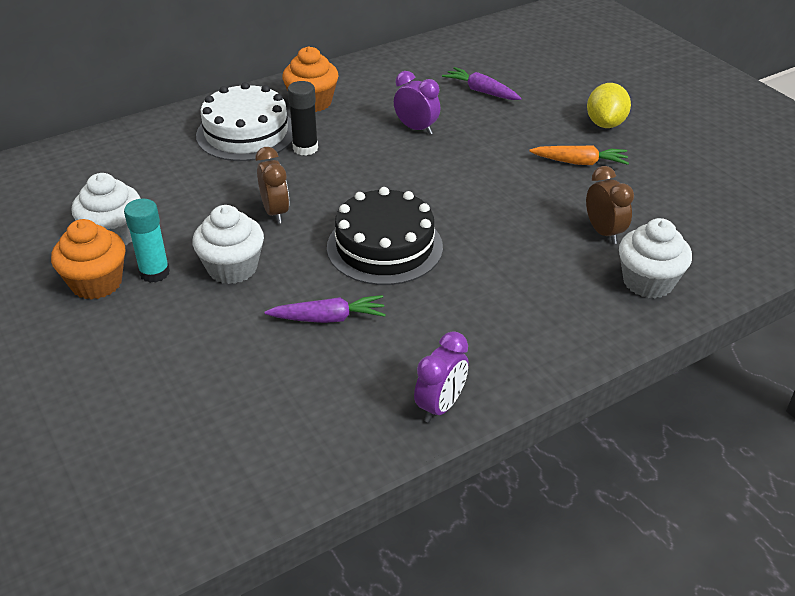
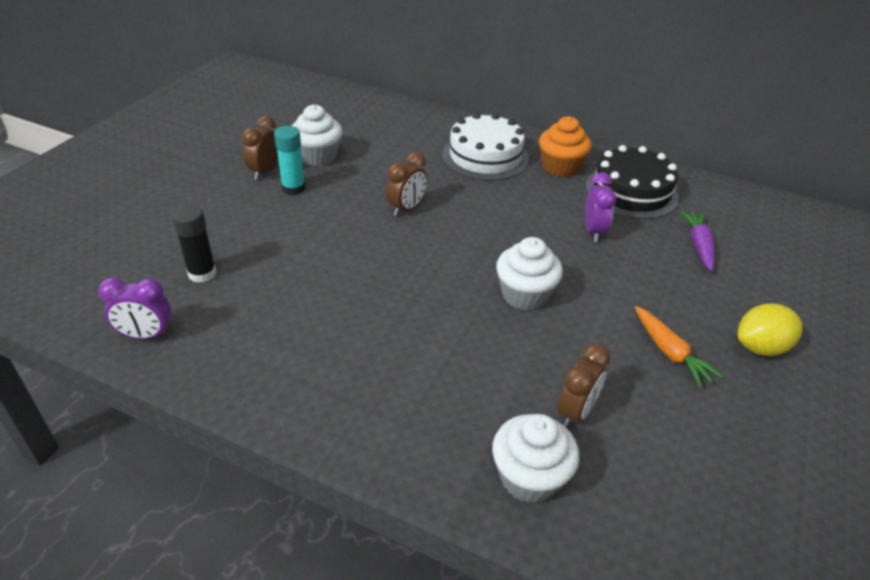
camera: 55 degrees right, 0 degrees up
(96, 283) = (265, 172): orange cupcake -> brown clock
(232, 268) = (326, 217): white cupcake -> white cupcake (524, 295)
(305, 148) = (498, 189): black glue stick -> black glue stick (202, 273)
(328, 318) = (306, 285): purple carrot -> none
(384, 247) = (417, 278): black cake -> black cake (631, 192)
(440, 406) = (246, 389): purple clock -> purple clock (146, 335)

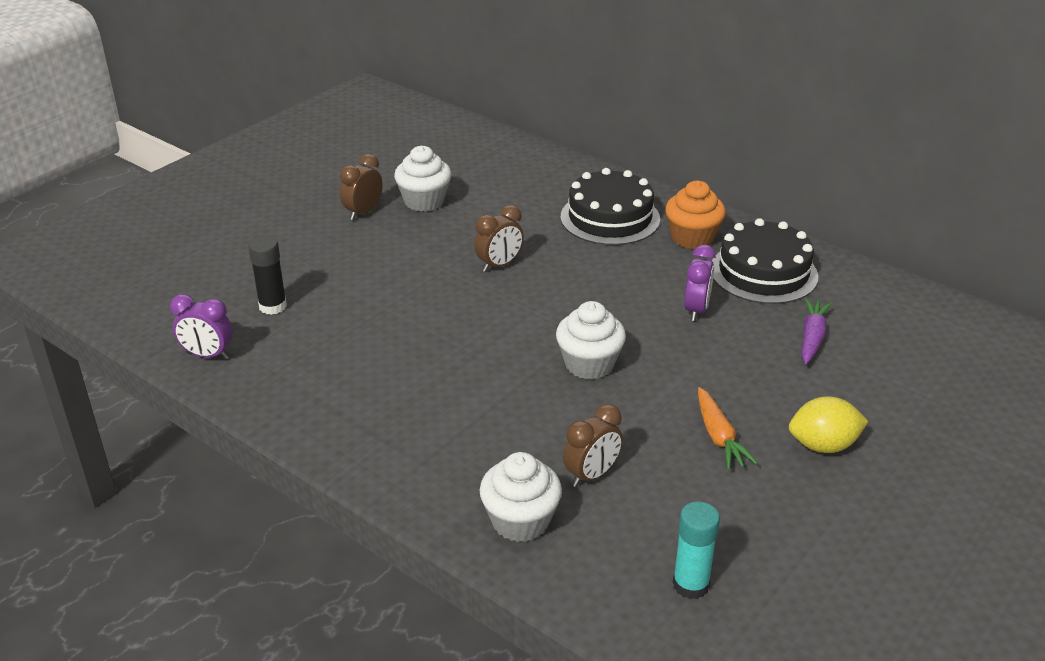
camera: 15 degrees right, 5 degrees down
(293, 188) = (387, 232): turquoise glue stick -> turquoise glue stick (691, 585)
(485, 156) = (610, 218): white cake -> black cake

